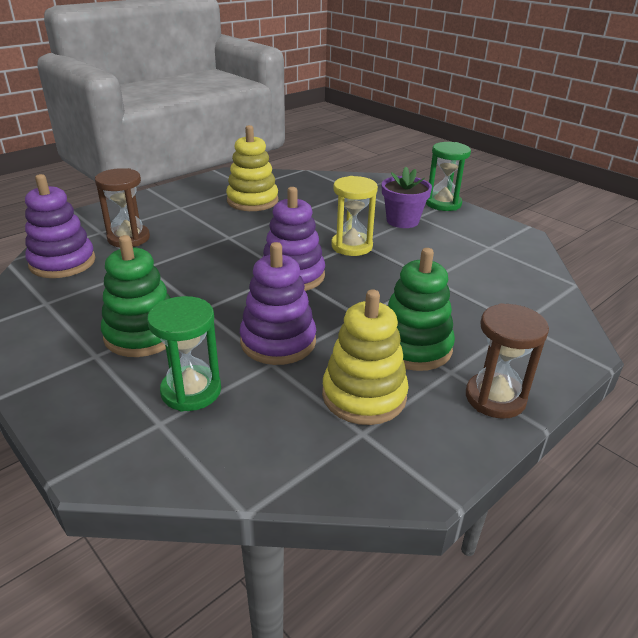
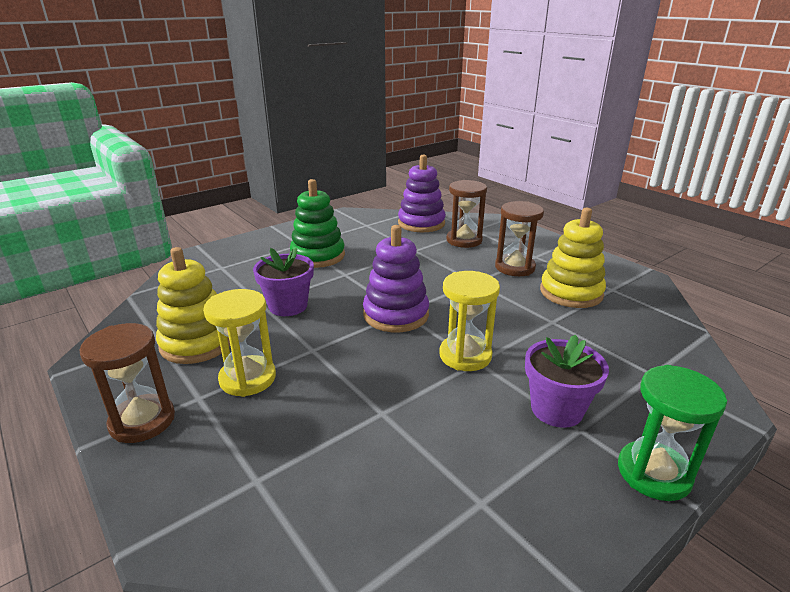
camera: 95 degrees right, 5 degrees down
(191, 391) = (245, 275): green hourglass -> none
(202, 218) = (514, 267): none -> brown hourglass
(278, 341) = (288, 306): purple stacking toy -> purple flower pot
(413, 347) = (248, 378): green stacking toy -> yellow hourglass

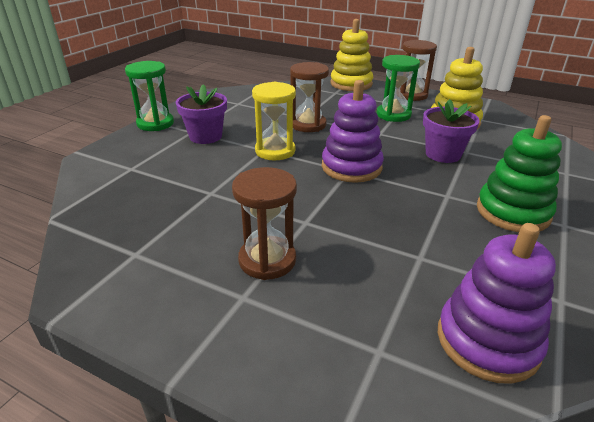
camera: 155 degrees right, 5 degrees up
(248, 378) = (393, 115): yellow hourglass -> green hourglass
(464, 240) = (372, 306): brown hourglass -> brown hourglass (308, 125)
(571, 292) = (190, 234): yellow stacking toy -> yellow stacking toy (351, 84)

